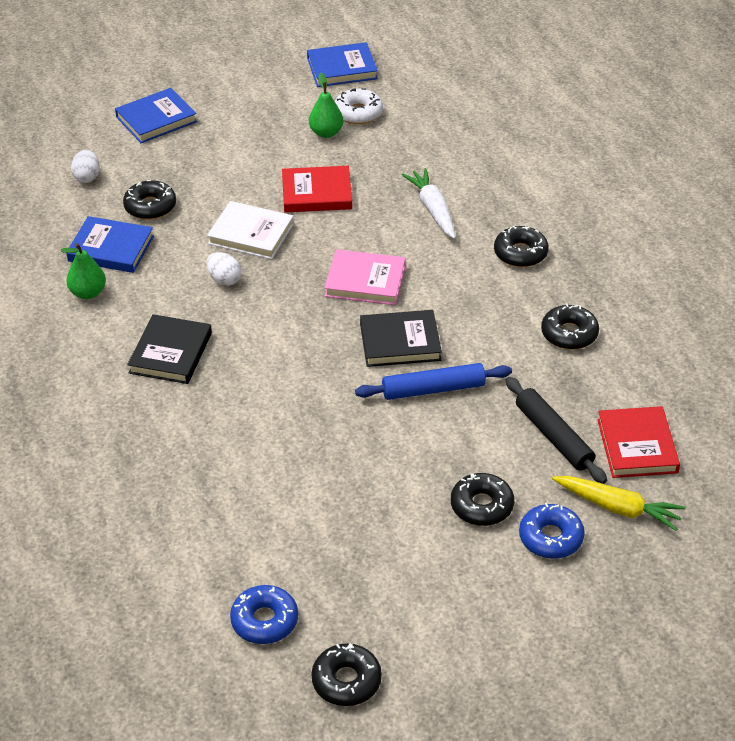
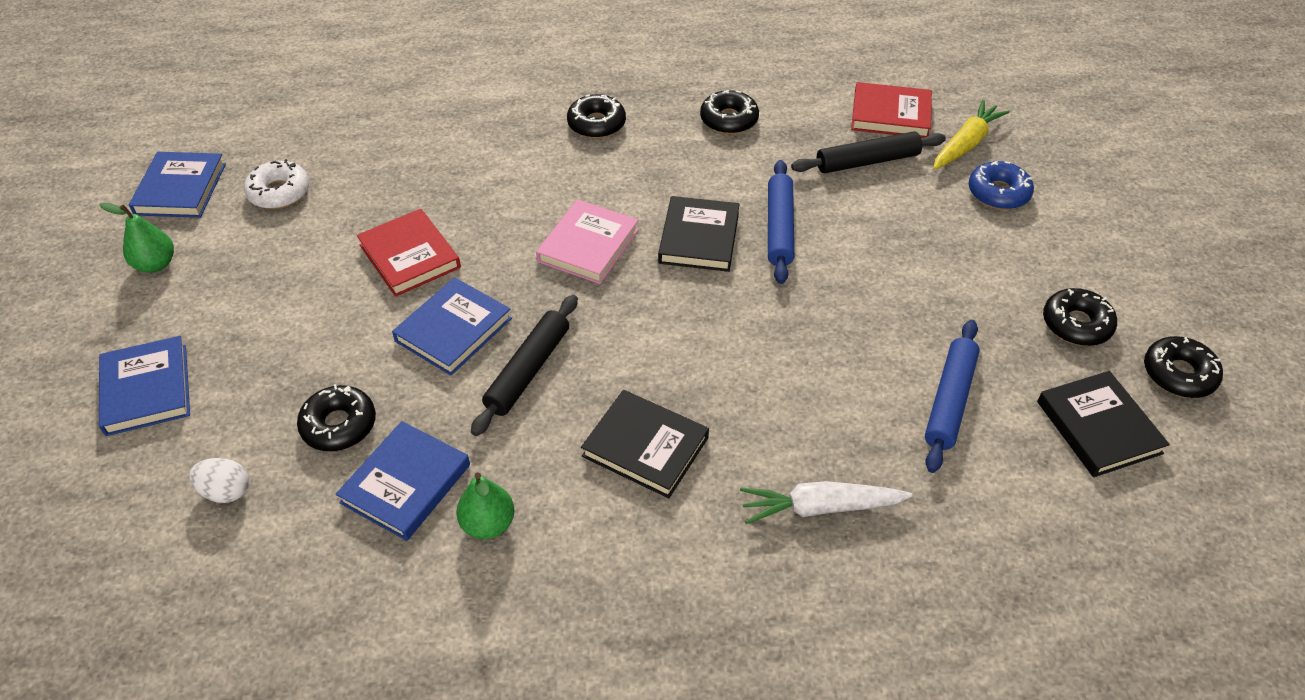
camera: 75 degrees left, 5 degrees up
(224, 279) = (528, 370): white egg -> black rolling pin
(251, 234) = (453, 330): white book -> blue book
(264, 621) = (1098, 427): blue donut -> black book
(265, 520) = (949, 401): none -> blue rolling pin
(317, 193) = (410, 256): red book -> red book turned 45 degrees counterclockwise
(326, 133) = (299, 226): green pear -> green pear (155, 264)
(433, 210) = (494, 169): white carrot -> white carrot (820, 508)
(481, 506) = (951, 229): black donut -> black donut (1076, 324)

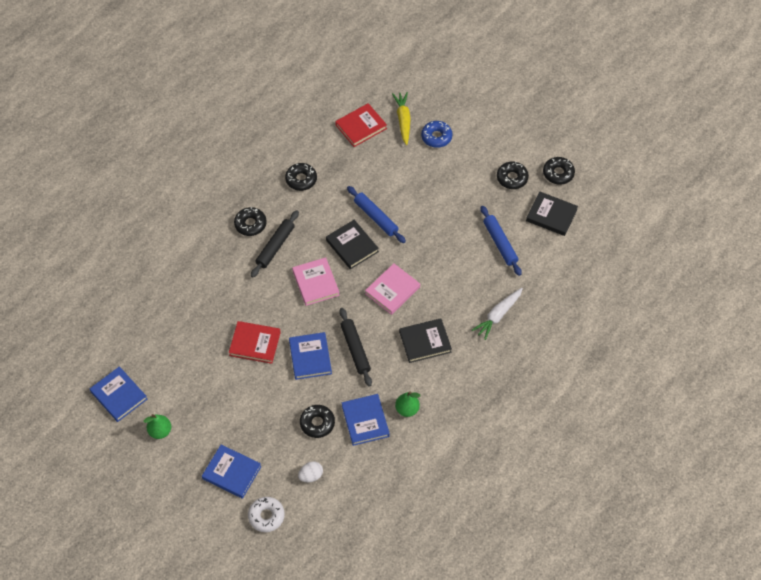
camera: 45 degrees left, 10 degrees up
(279, 192) = (163, 362): white donut -> white donut (266, 516)
(686, 336) = (392, 290): none -> pink book
(867, 161) = (375, 159): black rolling pin -> black rolling pin (275, 246)

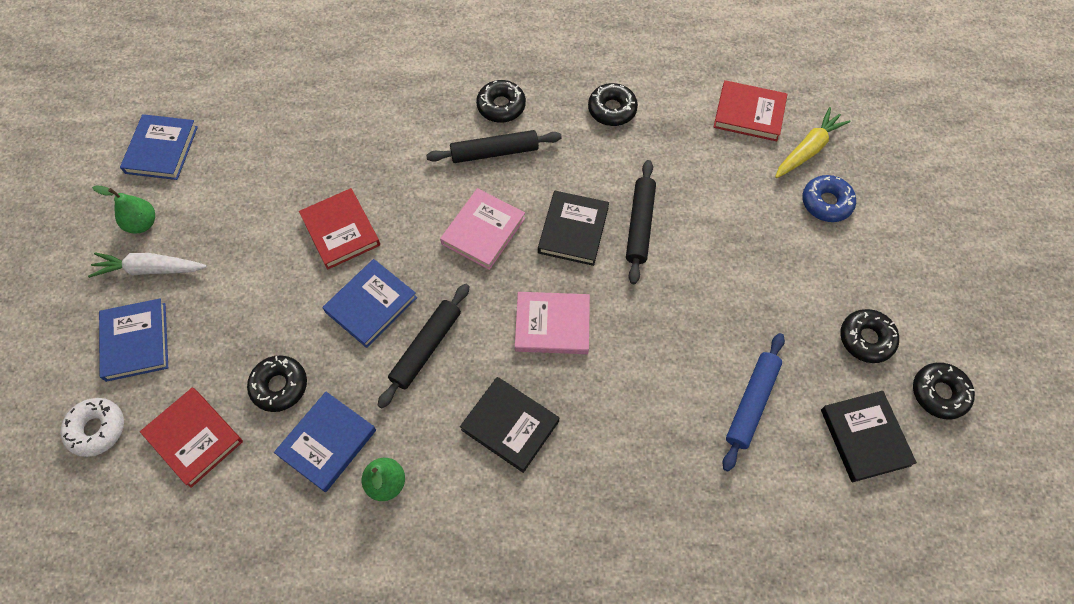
camera: 50 degrees right, 5 degrees up
(311, 476) = (194, 438): white egg -> red book
(376, 217) = (640, 225): blue rolling pin -> black rolling pin
(498, 315) = (637, 491): white carrot -> white carrot (150, 269)

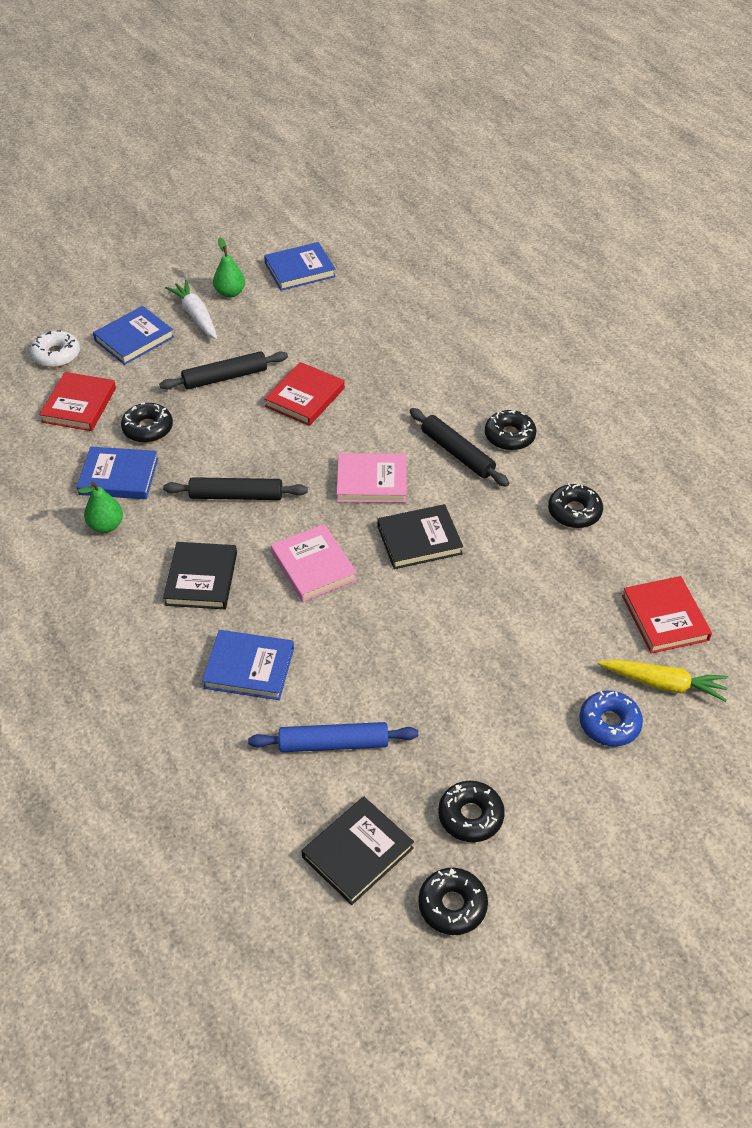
camera: 60 degrees right, 15 degrees down
(371, 305) = (251, 446): blue book -> blue book (249, 668)
(640, 225) = (462, 584): black rolling pin -> black rolling pin (225, 377)

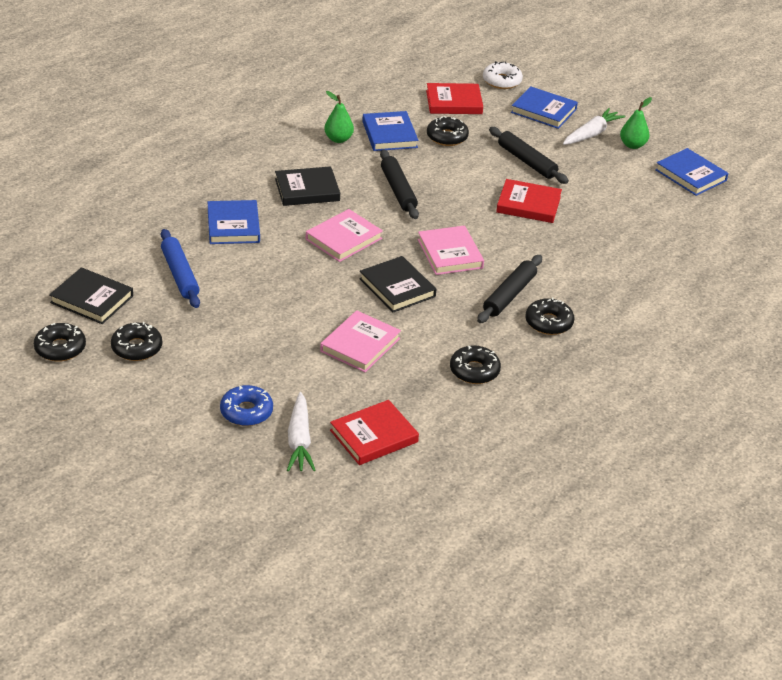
camera: 70 degrees right, 10 degrees down
(512, 595) = (360, 345): none -> pink book
(663, 684) = (299, 440): yellow carrot -> white carrot

